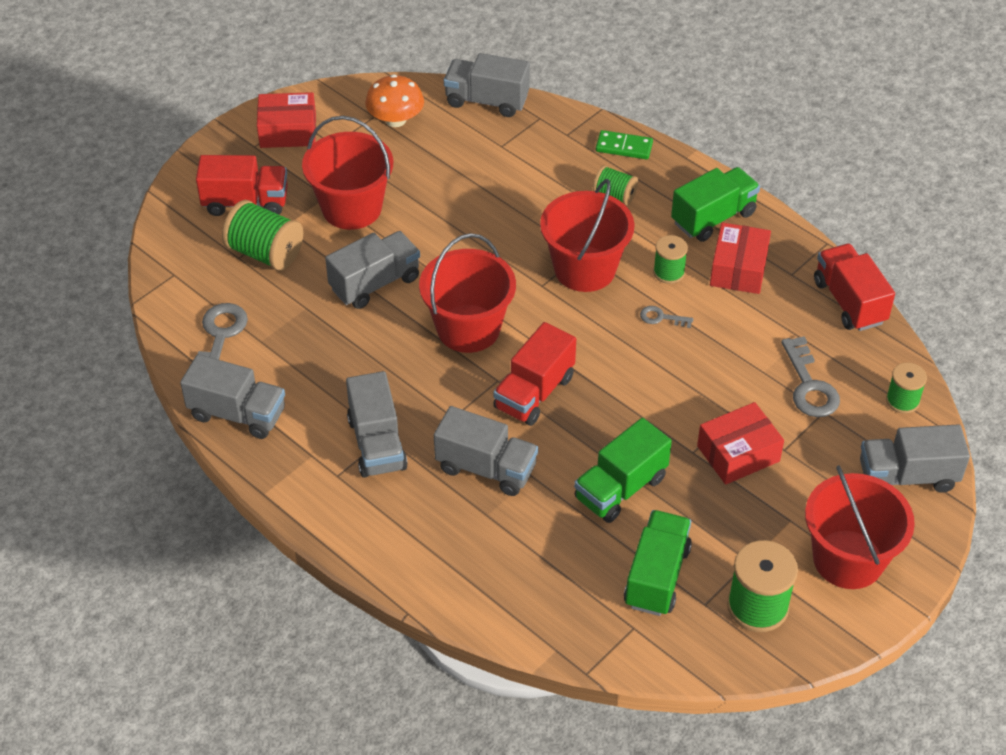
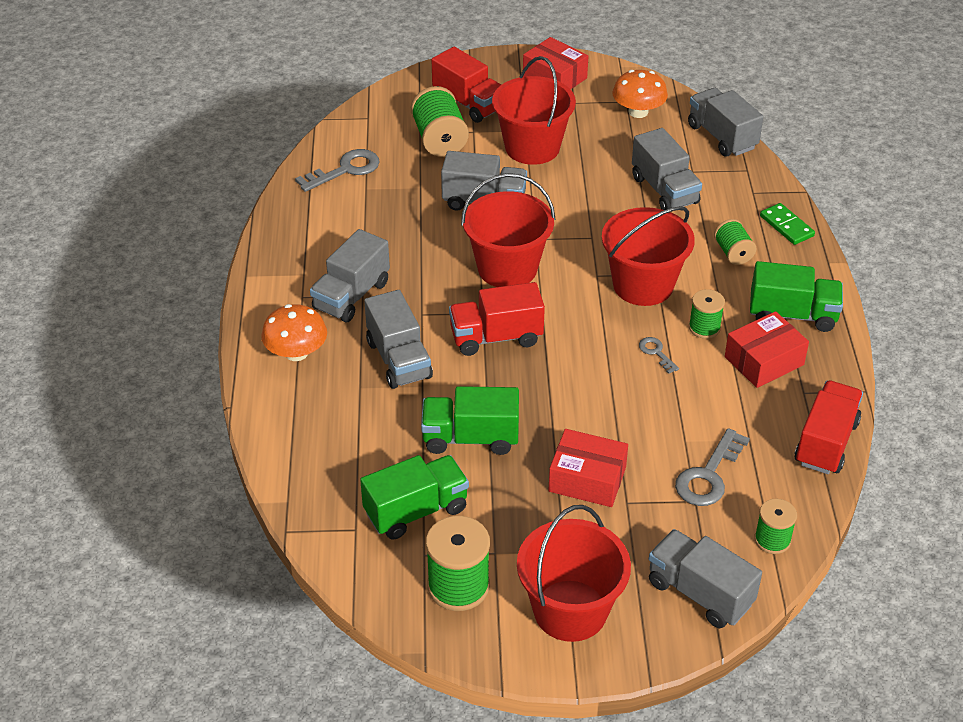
camera: 45 degrees right, 5 degrees down
(237, 414) = (294, 220): grey truck -> grey truck (664, 190)
(398, 526) = (296, 352): none -> orange mushroom

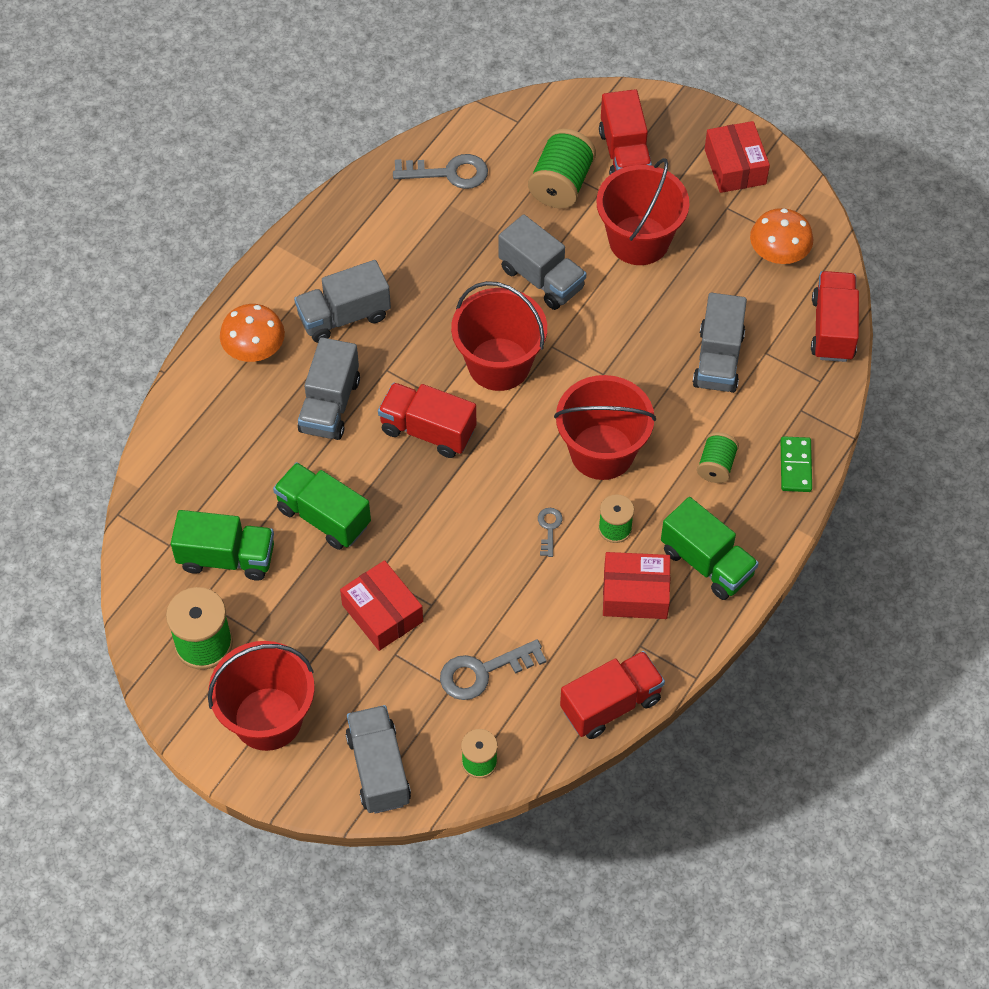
camera: 35 degrees right, 15 degrees up
(721, 137) = (832, 328): grey truck -> red truck

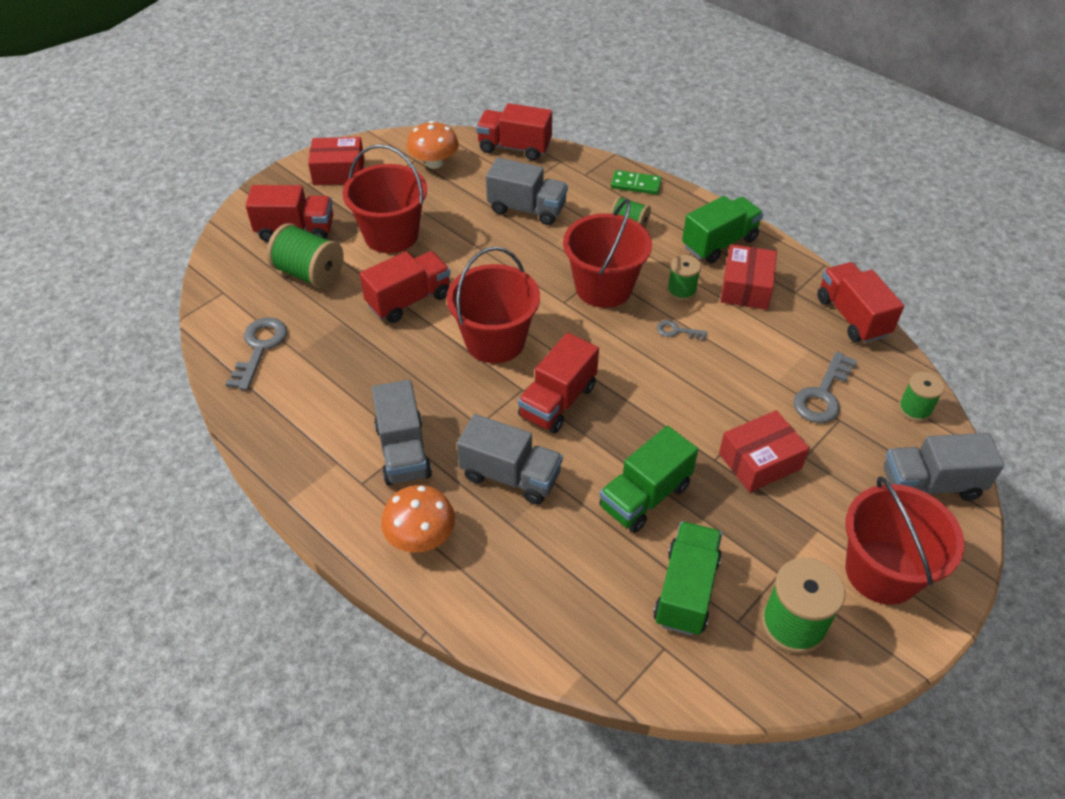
camera: 80 degrees left, 10 degrees down
(483, 672) = (822, 394): grey key -> grey key turned 45 degrees clockwise
(541, 278) = (409, 300): grey truck -> red truck

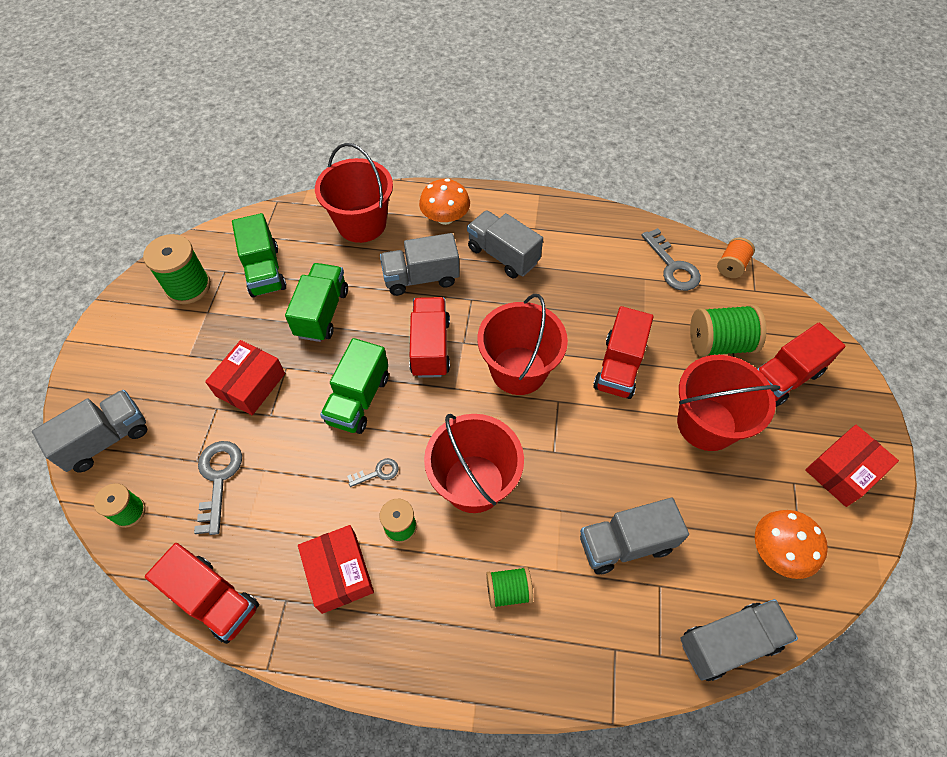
camera: 145 degrees right, 10 degrees up
(211, 320) = (731, 266): none -> orange spool
(514, 147) = (728, 642): red truck -> grey truck
(636, 184) = (547, 672): green domino -> none
(719, 243) = (398, 627): green truck -> green truck (359, 399)
(882, 572) = (135, 349): red bucket -> red bucket (361, 224)

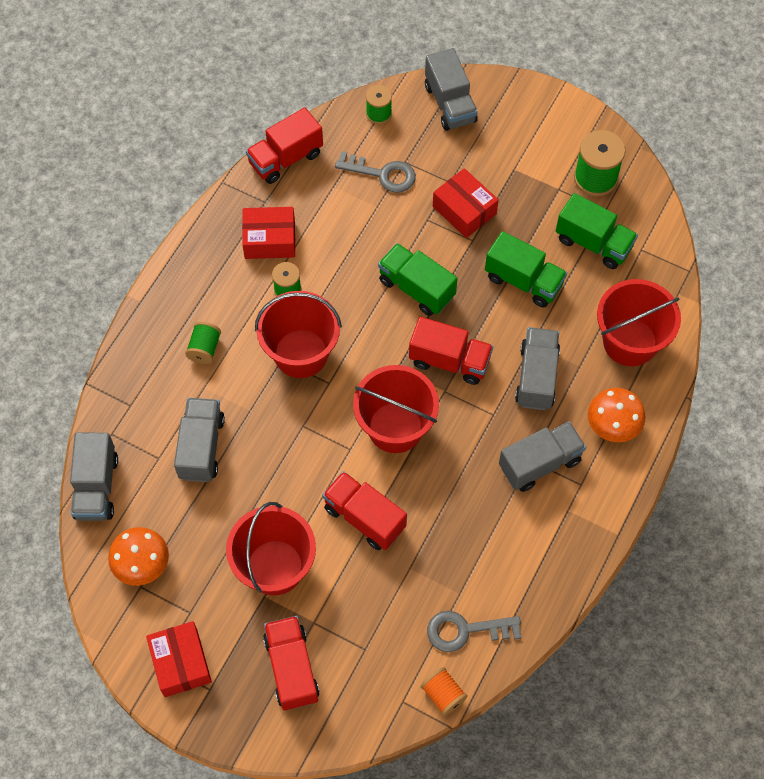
camera: 110 degrees right, 5 degrees up
(264, 271) = (593, 243): green truck -> green truck turned 150 degrees counterclockwise
(377, 473) = (340, 285): grey key -> none
(719, 343) = (353, 626): green spool -> none

